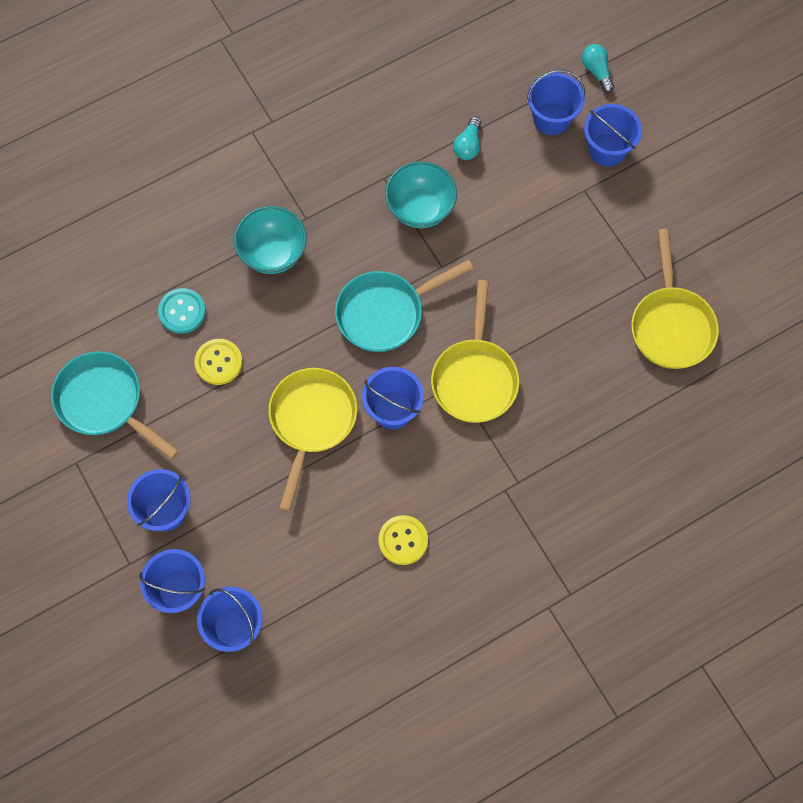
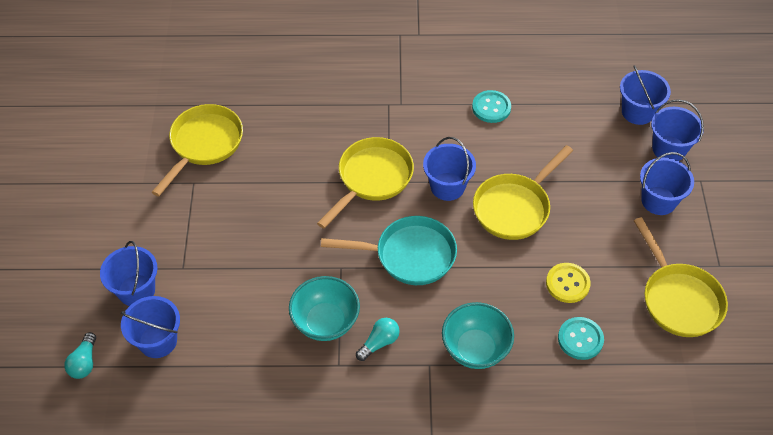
camera: 150 degrees left, 15 degrees down
(104, 402) = (678, 299): turquoise pan -> yellow pan
(403, 540) = (491, 107): yellow button -> turquoise button
(468, 145) = (246, 355): turquoise light bulb -> turquoise light bulb (379, 343)

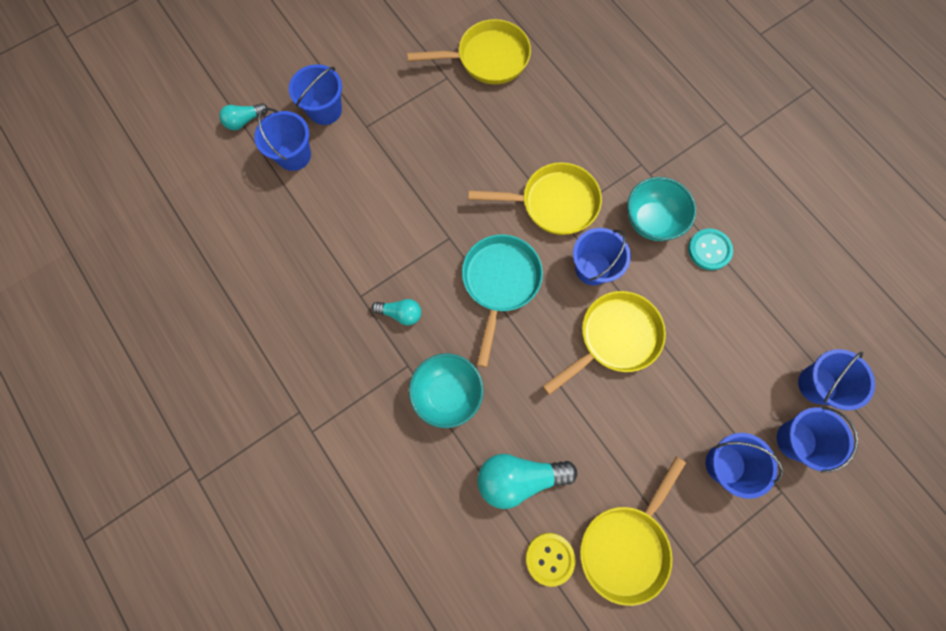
camera: 55 degrees right, 20 degrees up
(325, 322) = (391, 261): turquoise bowl -> turquoise bowl (651, 221)
(409, 255) = (500, 283): turquoise pan -> turquoise pan turned 135 degrees counterclockwise
(514, 207) = (614, 338): yellow pan -> yellow pan turned 135 degrees clockwise
(567, 284) = (568, 433): yellow button -> yellow button (549, 558)
(580, 339) = (519, 477): turquoise button -> turquoise light bulb

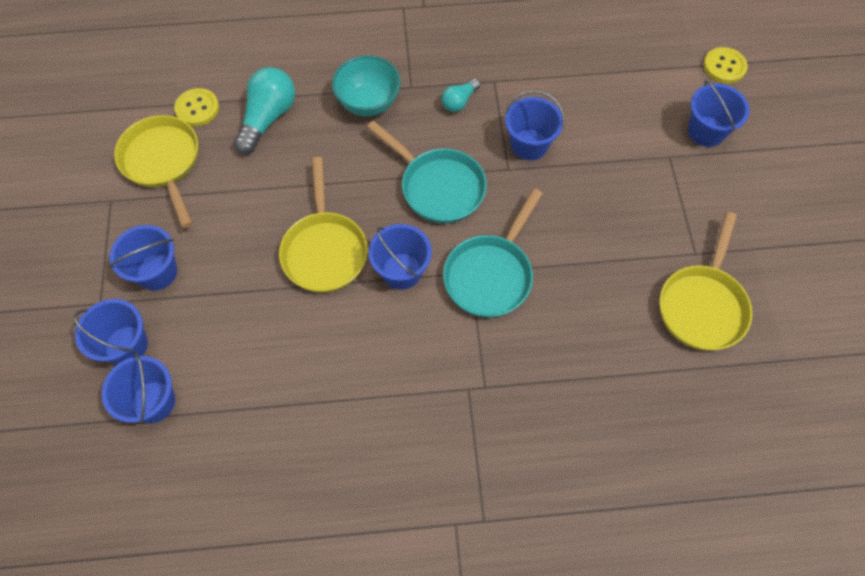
camera: 120 degrees right, 10 degrees down
(244, 121) = (724, 66): turquoise light bulb -> yellow button
(294, 155) = (666, 88): blue bucket -> blue bucket (529, 145)
(553, 203) = (490, 275): yellow pan -> turquoise pan
(651, 221) = (415, 356): turquoise bowl -> none
(709, 250) = (348, 392): turquoise button -> none

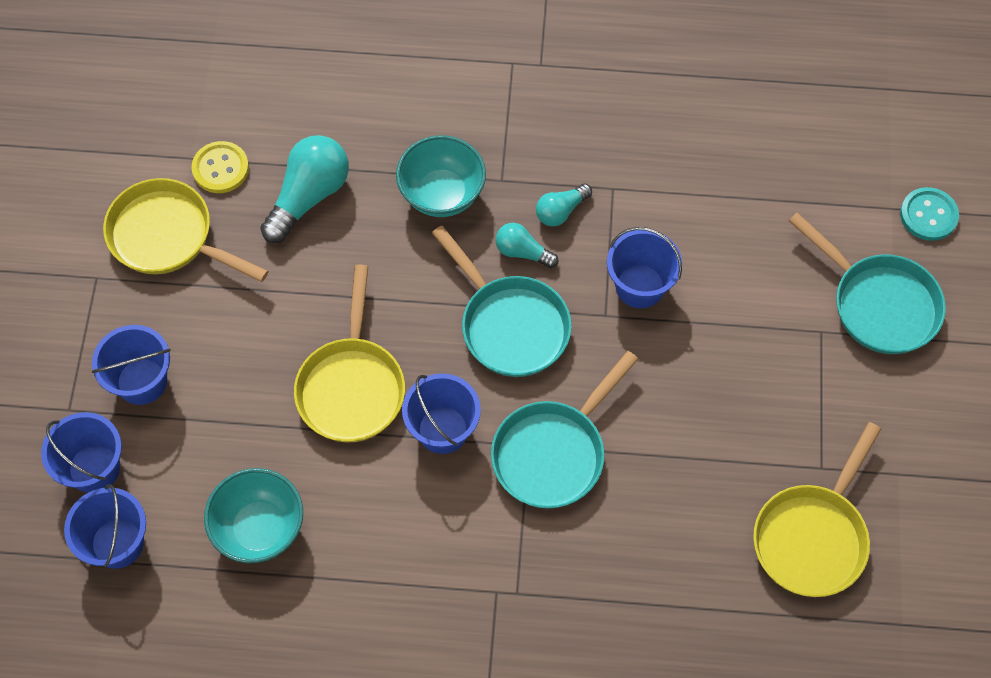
camera: 10 degrees right, 0 degrees up
(163, 162) = (168, 236): yellow pan -> yellow pan turned 45 degrees counterclockwise
(269, 370) = (259, 528): none -> turquoise bowl
(437, 134) = (522, 252): none -> turquoise light bulb
(706, 131) = (879, 304): blue bucket -> turquoise pan
(724, 66) = (928, 215): yellow button -> turquoise button

